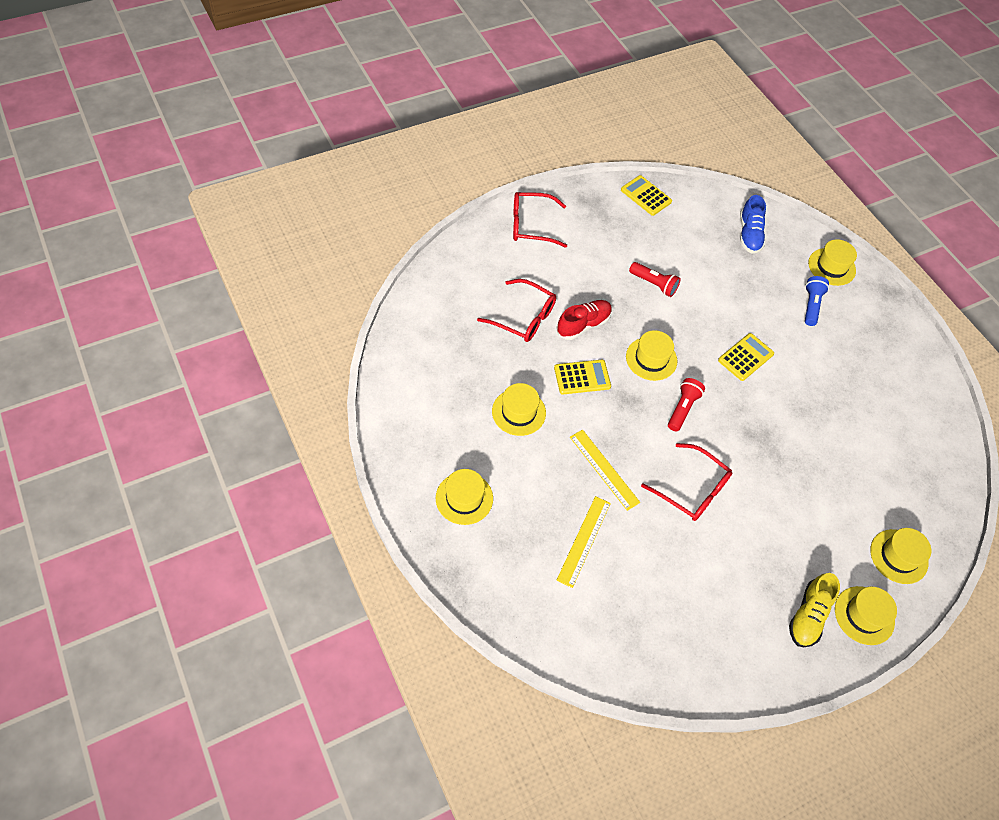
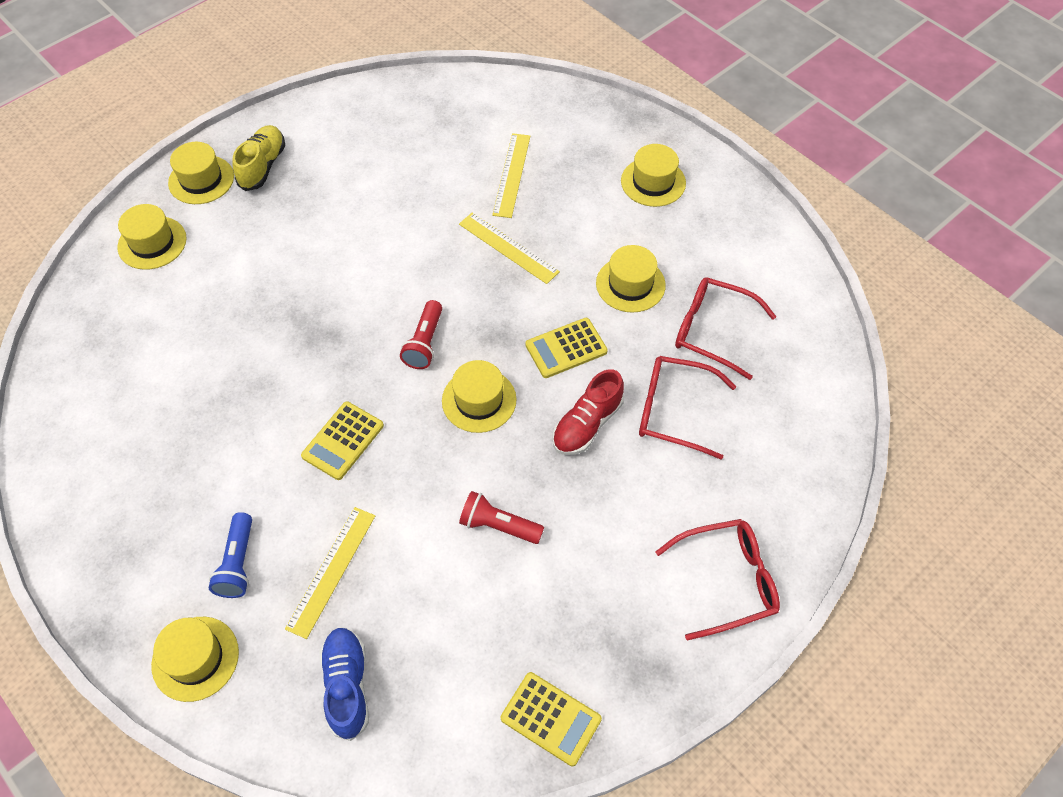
camera: 170 degrees right, 0 degrees up
(692, 489) = (399, 252): red glasses -> red glasses (712, 331)
(755, 287) = (332, 571): none -> yellow ruler

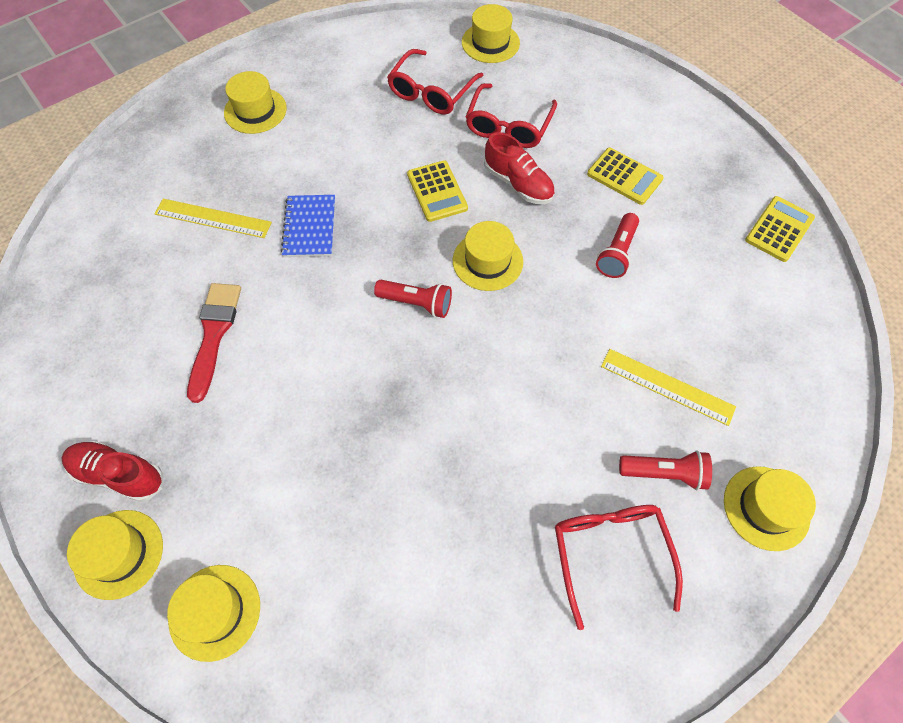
camera: 85 degrees left, 5 degrees up
(238, 563) = (664, 473): blue flashlight -> red flashlight
(262, 166) = (119, 474): yellow shoe -> red shoe
(343, 441) = (527, 377): yellow calculator -> yellow calculator (624, 176)
(347, 686) = (774, 372): blue shoe -> none
(387, 199) = (214, 334): none -> red brush
(508, 248) = (310, 227): yellow ruler -> blue notebook
(630, 284) = (372, 139): yellow hat -> yellow hat (490, 43)
(727, 580) = (658, 113): red glasses -> red glasses (610, 552)

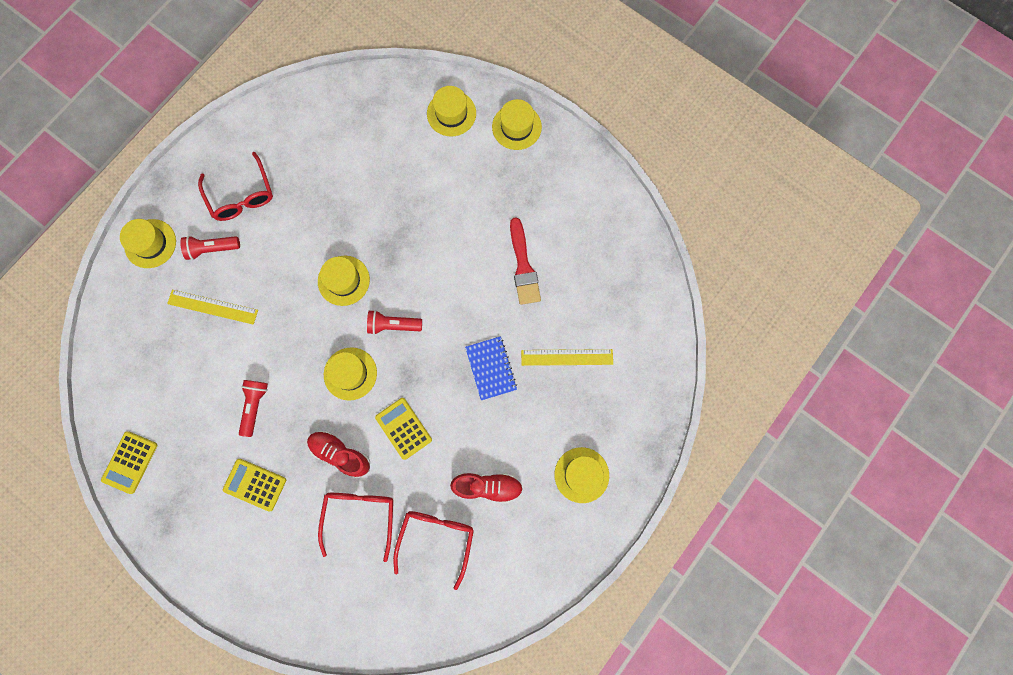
camera: 165 degrees right, 15 degrees up
(119, 474) = (538, 166): red shoe -> red shoe (487, 486)
(490, 43) = (397, 622): yellow hat -> yellow hat (343, 280)

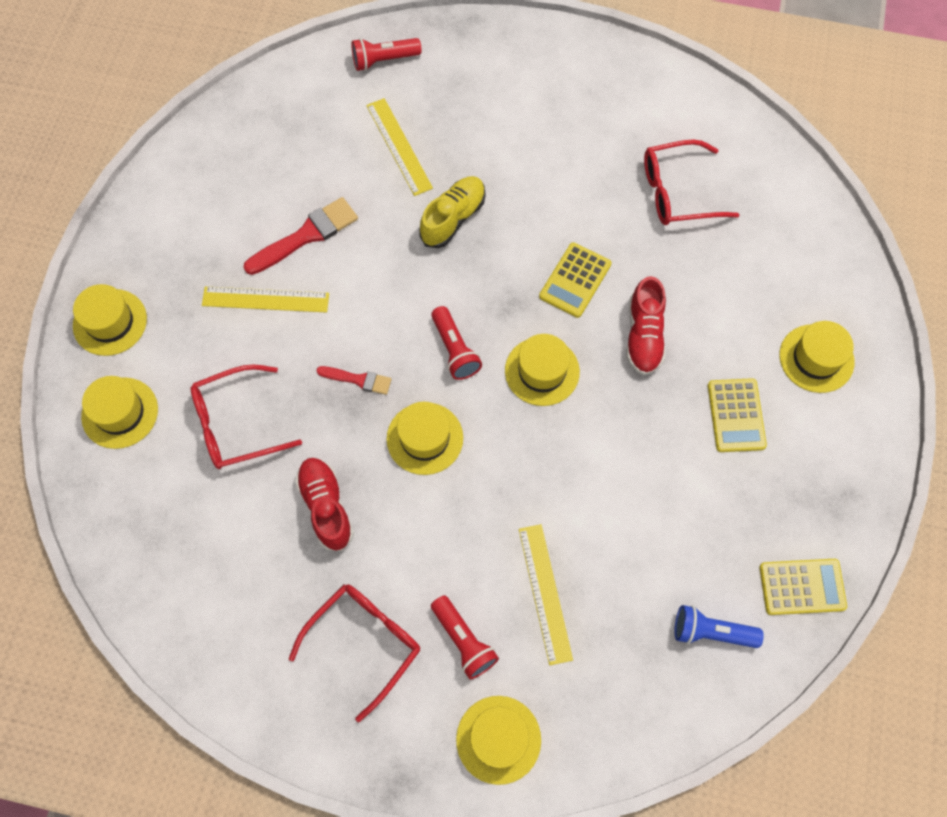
camera: 115 degrees left, 10 degrees down
(137, 392) = (711, 632): none -> blue flashlight
(255, 406) = (644, 465): red flashlight -> red flashlight (384, 60)
(360, 516) = (700, 281): red glasses -> red glasses (235, 424)
(403, 257) = (358, 380): none -> red brush
(487, 223) = (265, 300): none -> yellow ruler
(487, 486) = (591, 166): red shoe -> red shoe (326, 507)
(491, 368) = (453, 218): blue notebook -> yellow shoe
(581, 475) = (526, 82): yellow hat -> yellow hat (816, 358)

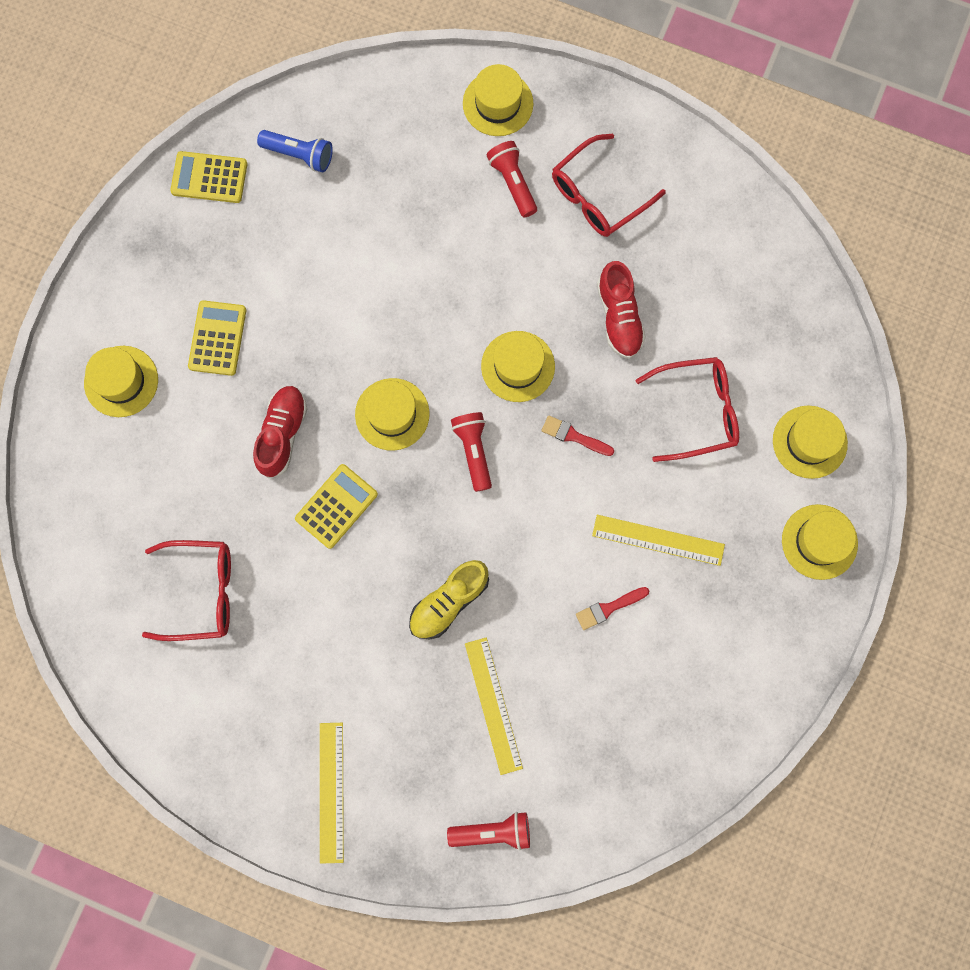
camera: 170 degrees left, 10 degrees up
(306, 236) = (608, 608): red brush -> red brush, size x0.58
(545, 593) = (434, 210): yellow ruler -> yellow ruler (331, 792)

